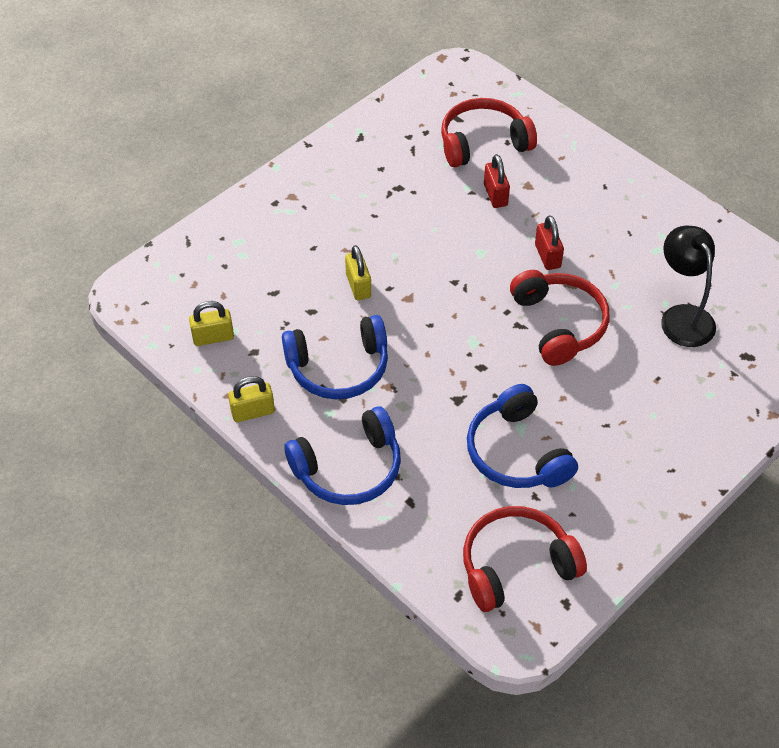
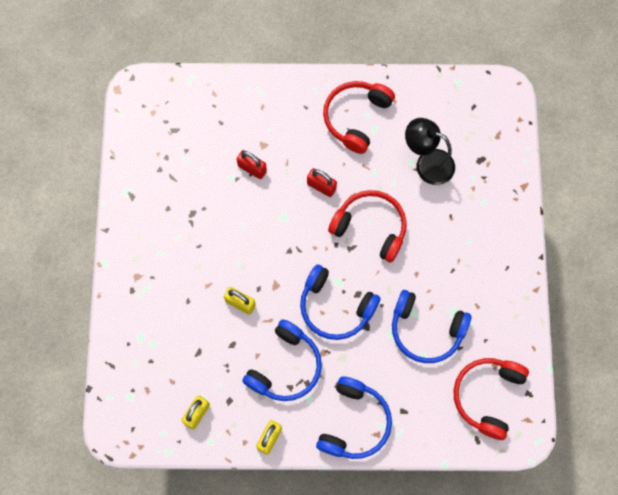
camera: 45 degrees left, 20 degrees up
(445, 360) = (335, 307): none -> blue headphones
(483, 143) = (207, 135): red headphones -> red headphones (356, 118)

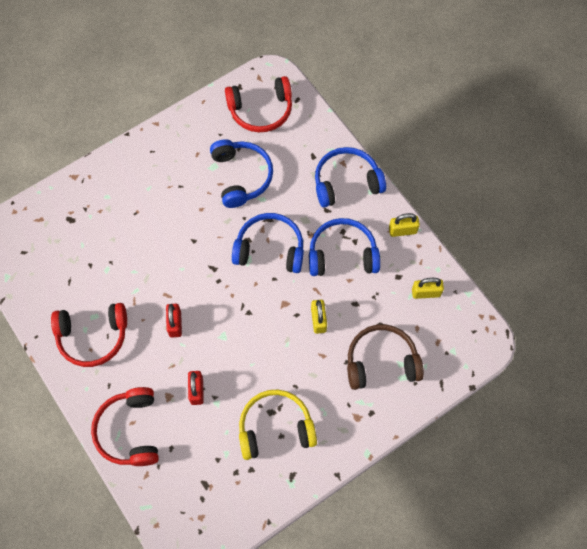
camera: 125 degrees left, 5 degrees down
(166, 329) = (381, 361): none -> brown headphones
(177, 208) = (275, 428): none -> yellow headphones
(335, 307) = (270, 249): blue headphones -> blue headphones turned 75 degrees counterclockwise
(370, 227) = (185, 264): red headphones -> red headphones (130, 431)
(427, 163) = (100, 256): black lamp -> none

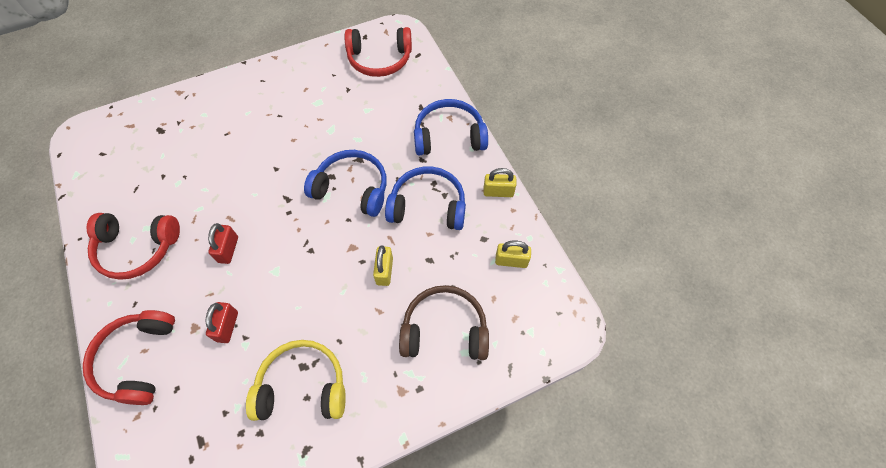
camera: 10 degrees right, 5 degrees down
(241, 176) = (343, 115): blue headphones -> none

